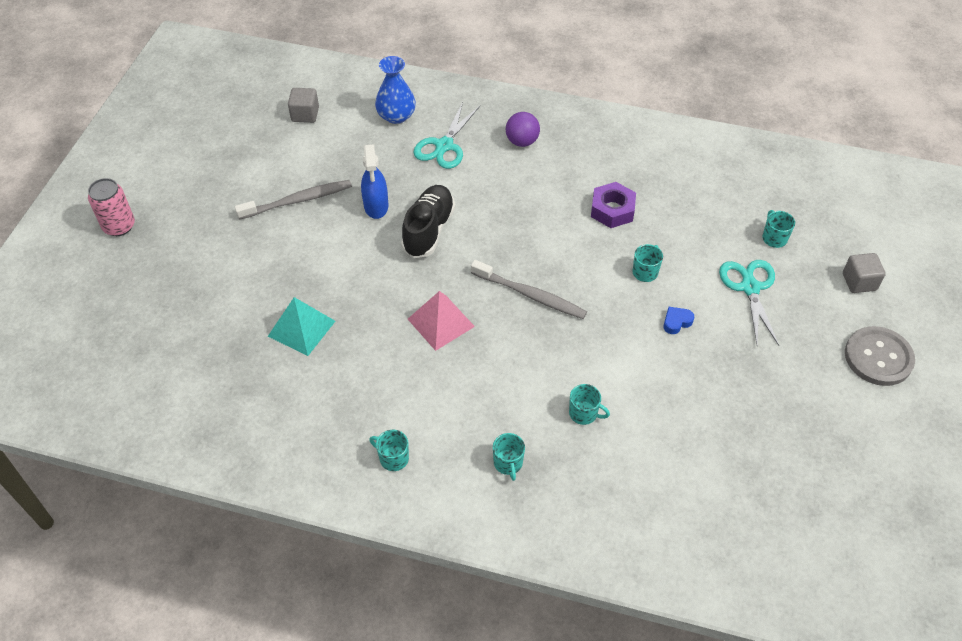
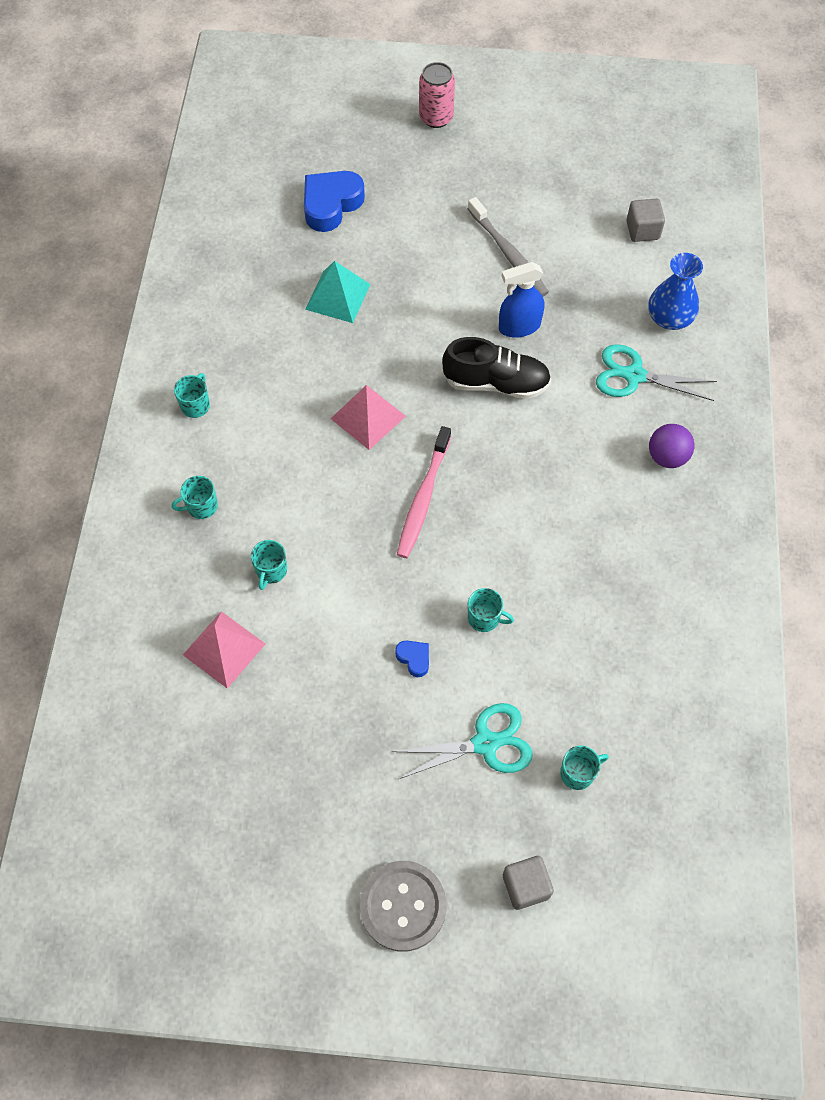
camera: 80 degrees right, 10 degrees up
(189, 320) = (331, 205): none -> blue heart
(530, 295) = (423, 498): grey toothbrush -> pink toothbrush
(612, 210) = (577, 572): purple nut -> none
(656, 458) = (224, 649): none -> pink pyramid

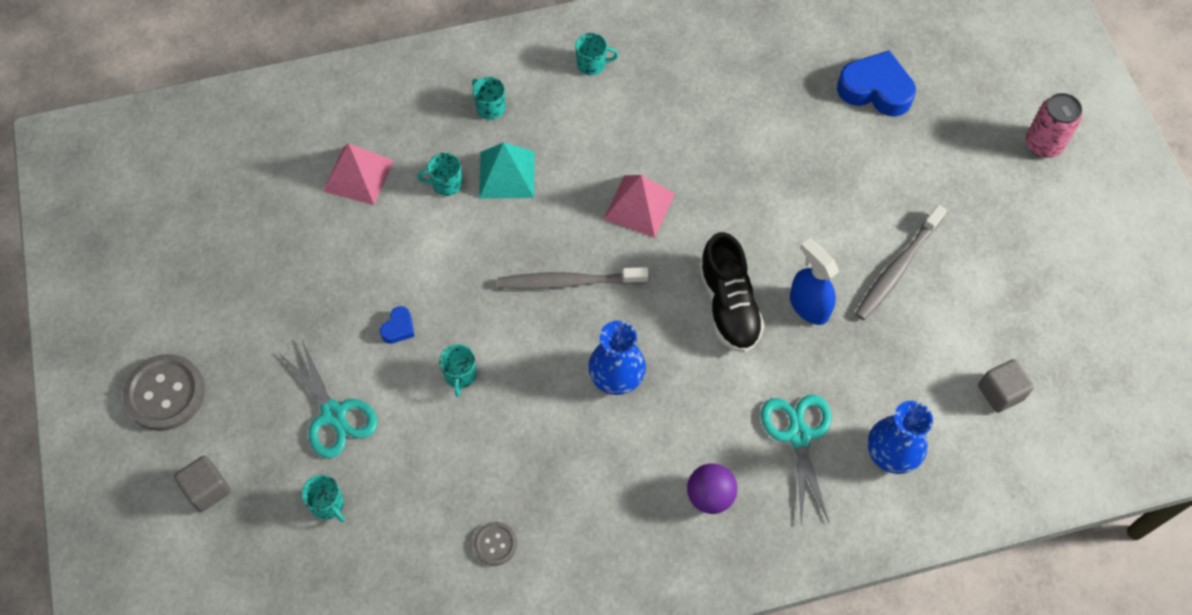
camera: 70 degrees right, 0 degrees up
(337, 296) = (766, 133): turquoise pyramid -> turquoise pyramid (507, 174)
(423, 498) = (569, 282): pink toothbrush -> grey toothbrush
(531, 490) = (616, 375): none -> blue vase
(661, 637) = (495, 544): none -> grey button

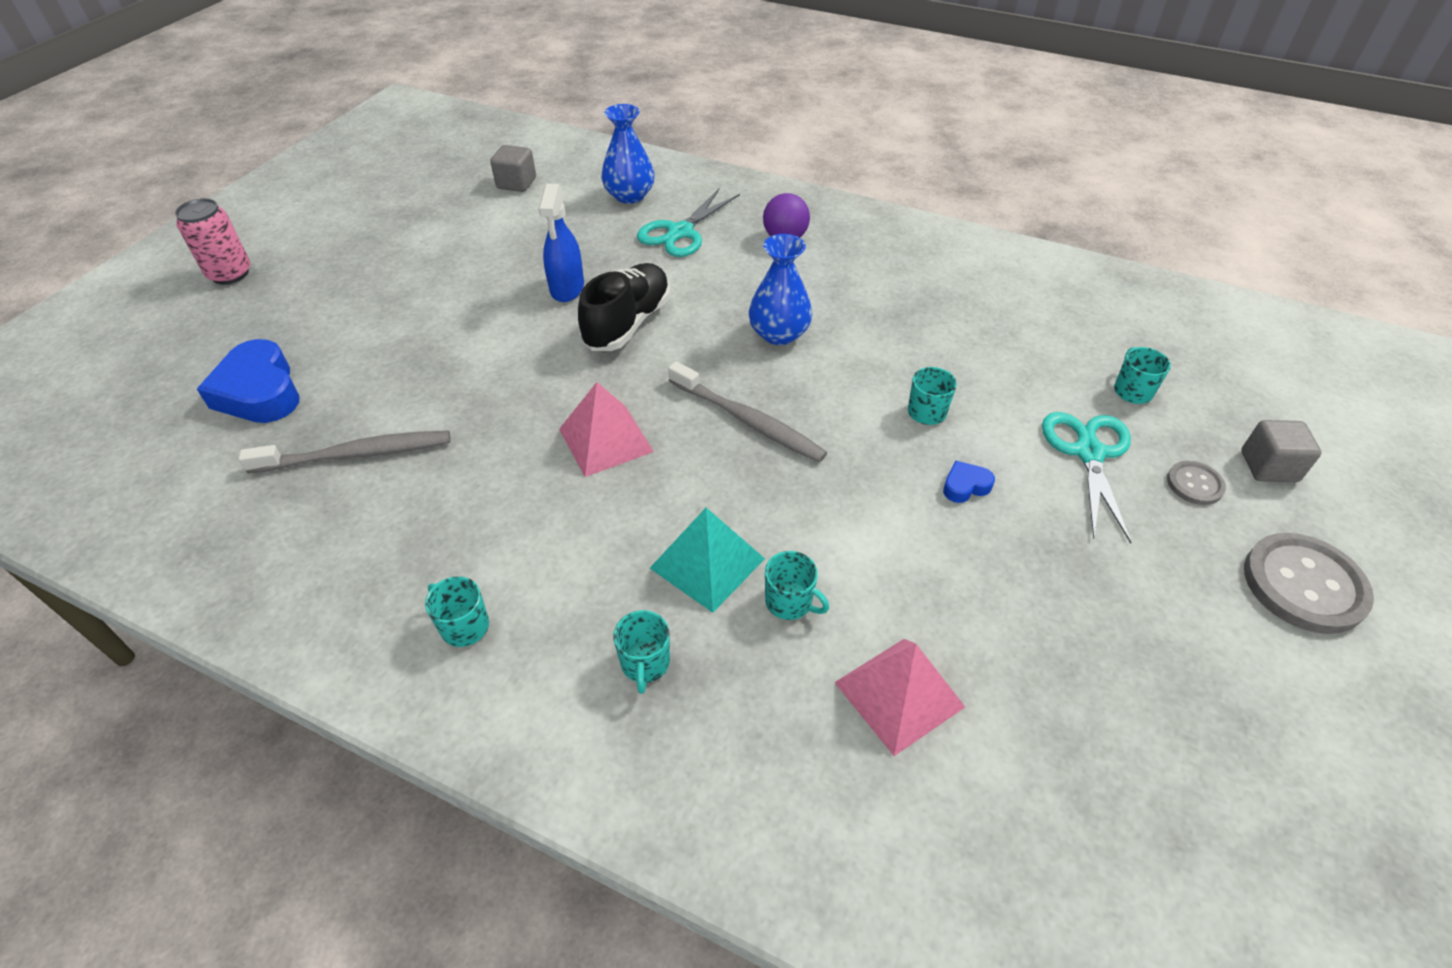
camera: 140 degrees left, 15 degrees down
(495, 544) = (985, 295): grey button -> grey button (1194, 484)
(897, 268) = (468, 271): grey toothbrush -> grey toothbrush (356, 454)

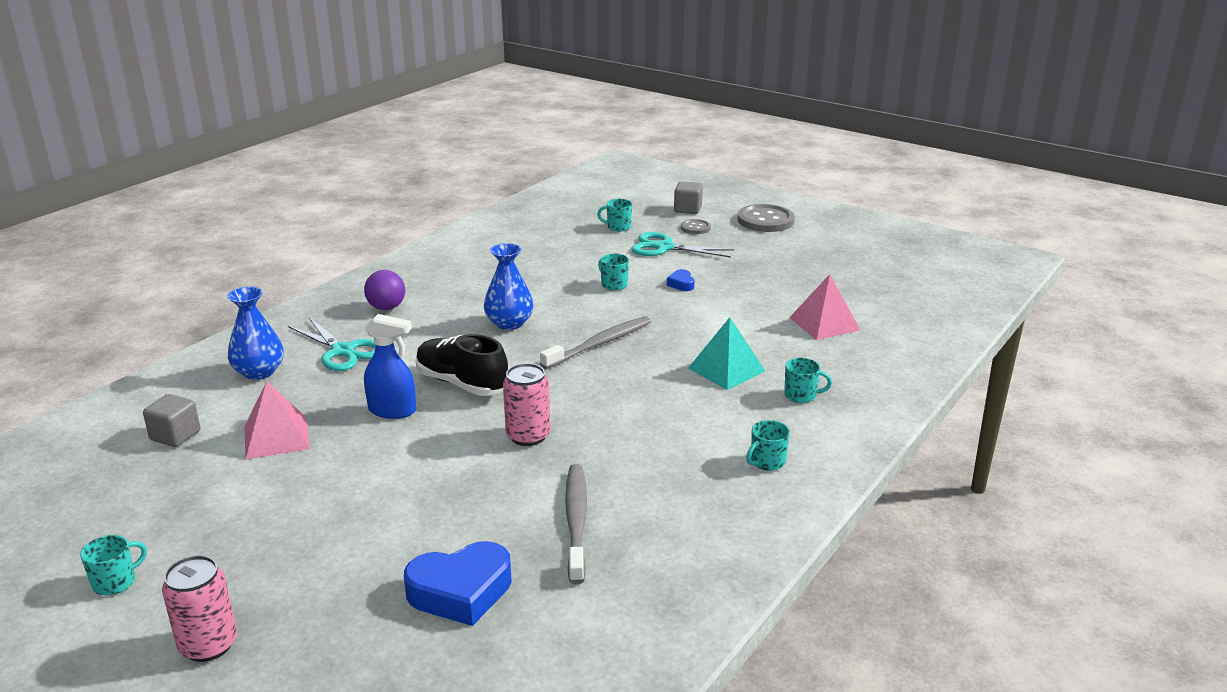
camera: 80 degrees left, 20 degrees down
(522, 392) = (528, 436): none -> pink can
(605, 440) = (600, 400): pink pyramid -> pink pyramid (276, 437)
(790, 602) = (760, 346): turquoise mug -> turquoise mug (116, 582)

